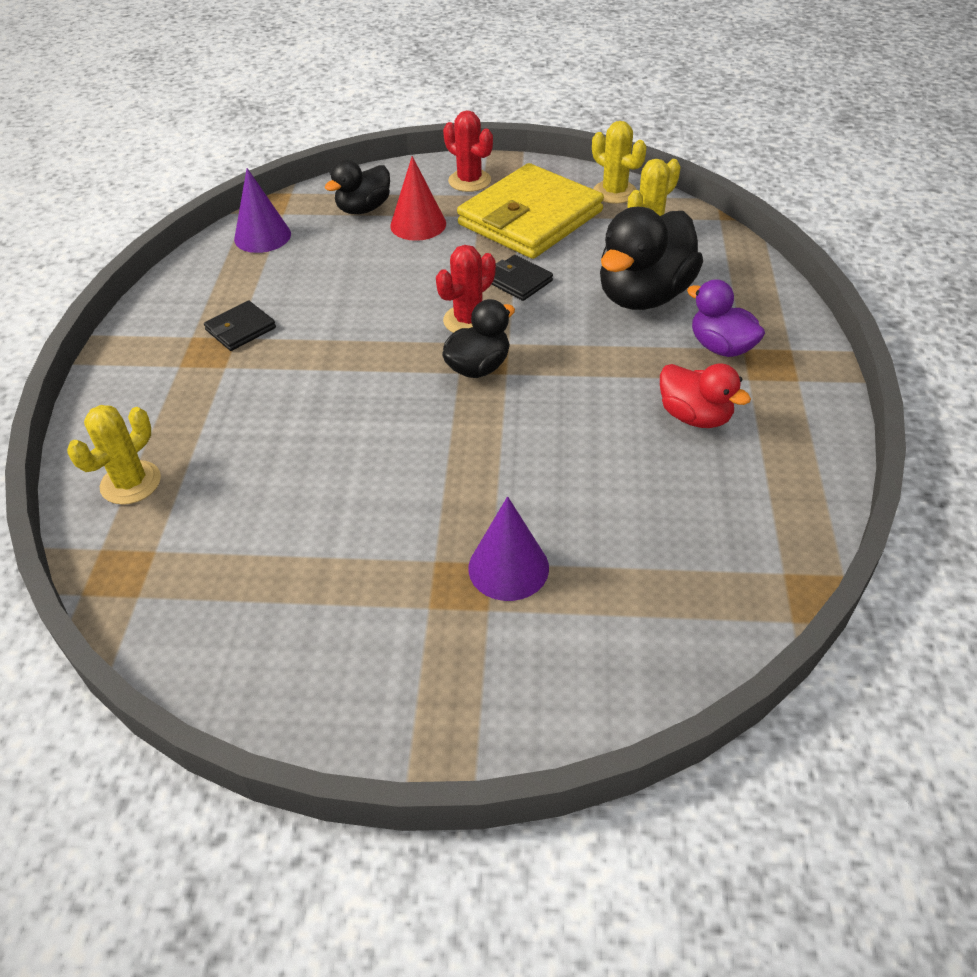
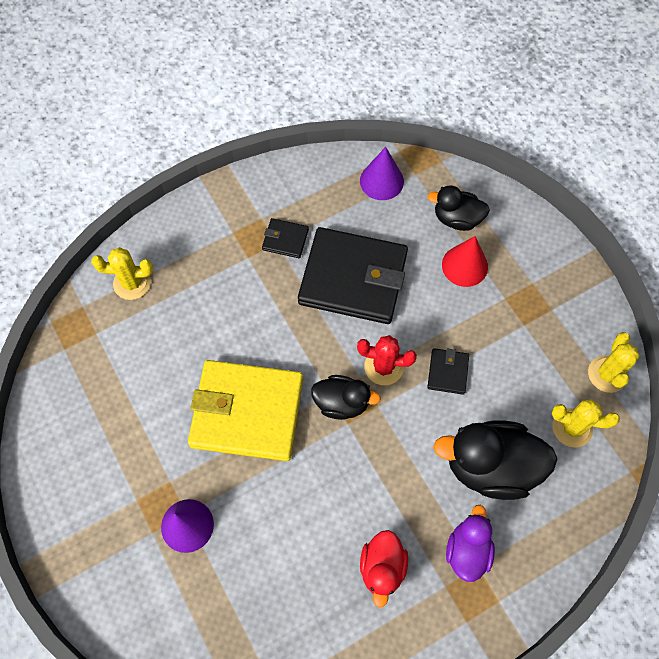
camera: 55 degrees right, 20 degrees up
(346, 300) = (353, 278): none -> black wallet
(469, 181) = (543, 264): red cactus -> none
(530, 218) = (527, 334): yellow wallet -> yellow wallet (247, 412)

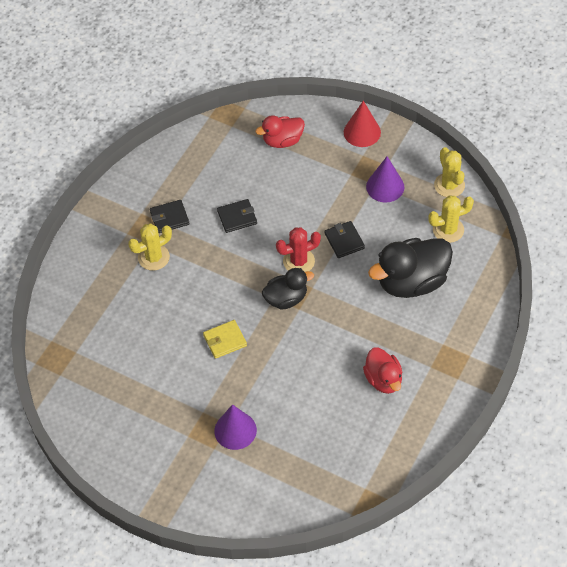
camera: 30 degrees left, 10 degrees down
(132, 283) = (77, 305): yellow cactus -> yellow cactus (153, 257)
(247, 412) = (225, 340): yellow wallet -> yellow wallet, size x0.43
(353, 278) = (237, 217): black wallet -> black wallet, size x0.43
(381, 181) = (211, 143): purple cone -> purple cone (385, 186)
(457, 219) = (282, 141): black duck -> red duck
(464, 265) = (309, 168): red cone -> red cone (362, 132)
(467, 550) = (430, 338): purple duck -> none

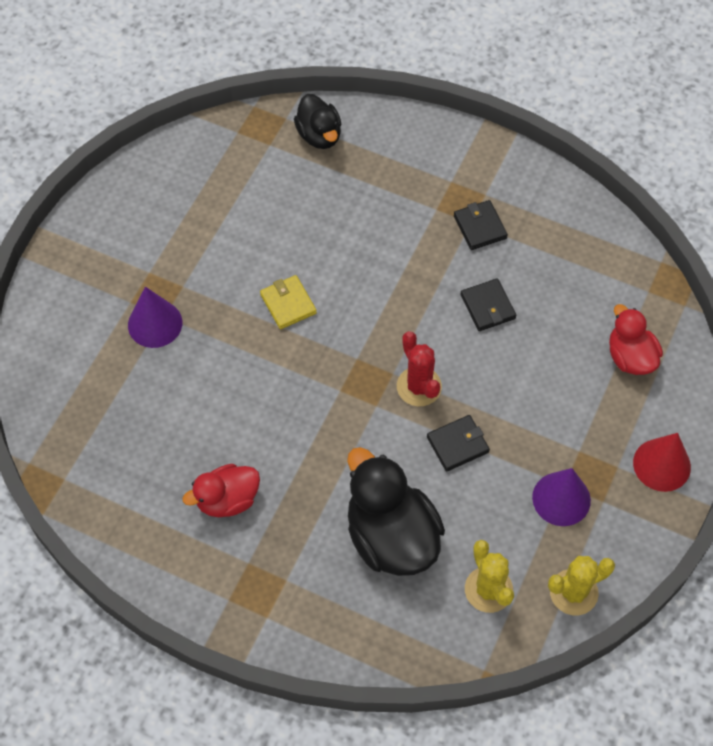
camera: 85 degrees right, 5 degrees up
(153, 257) = (414, 214): yellow cactus -> none
(286, 298) = (356, 373): black duck -> black duck (319, 135)

